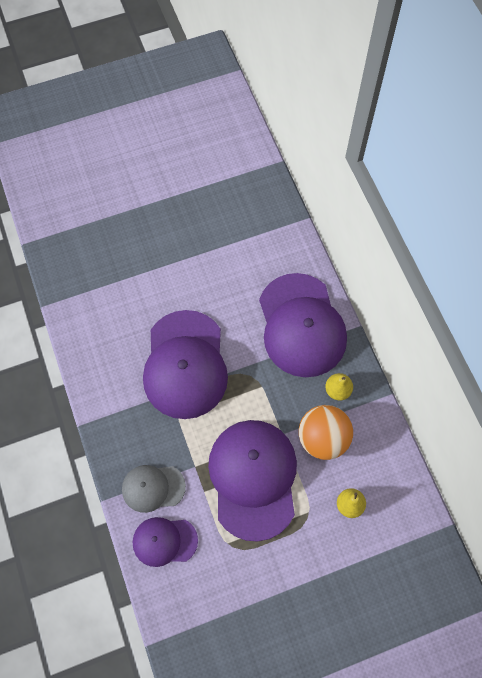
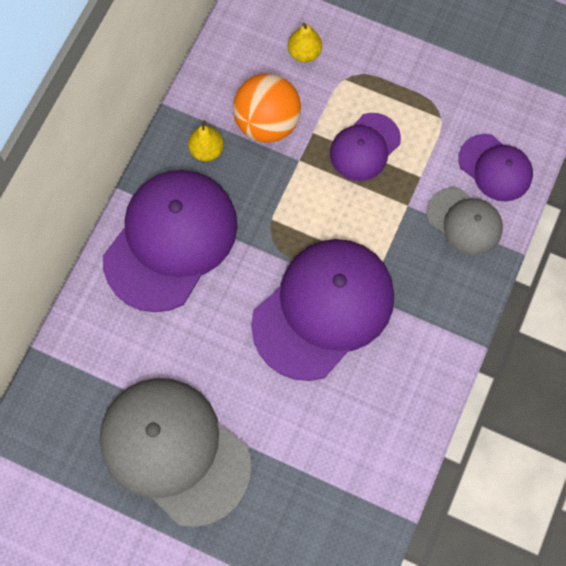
camera: 135 degrees left, 5 degrees up
(191, 235) = (175, 450): none -> grey cap
(253, 478) = (365, 147): purple cap -> purple cap, size x0.53

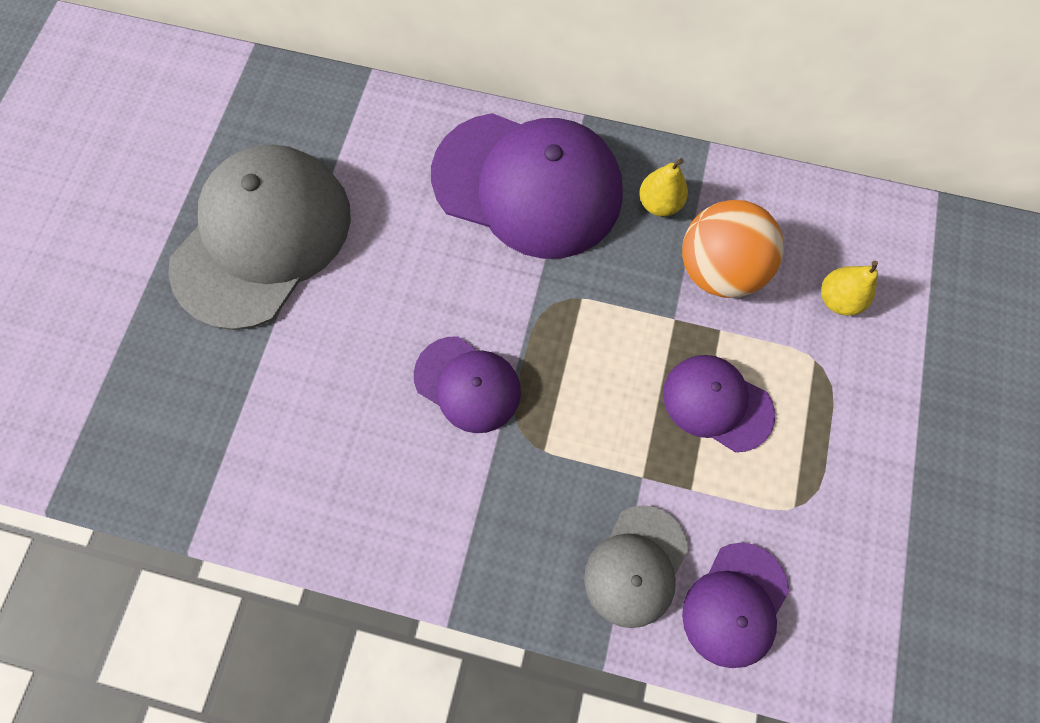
camera: 80 degrees right, 0 degrees up
(323, 309) = (467, 384): purple cap -> purple cap, size x0.53

